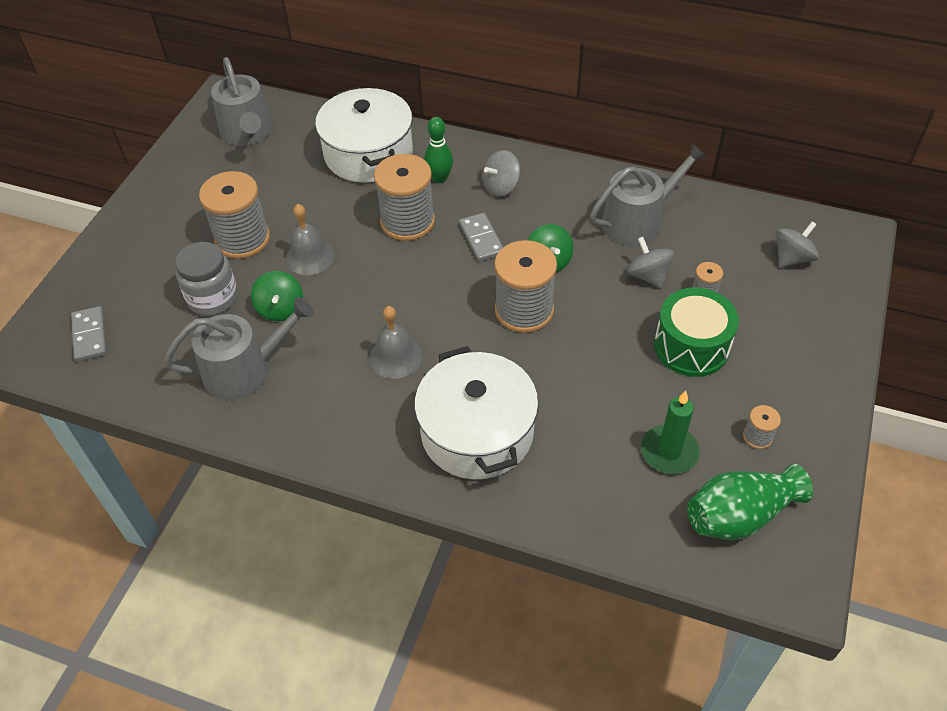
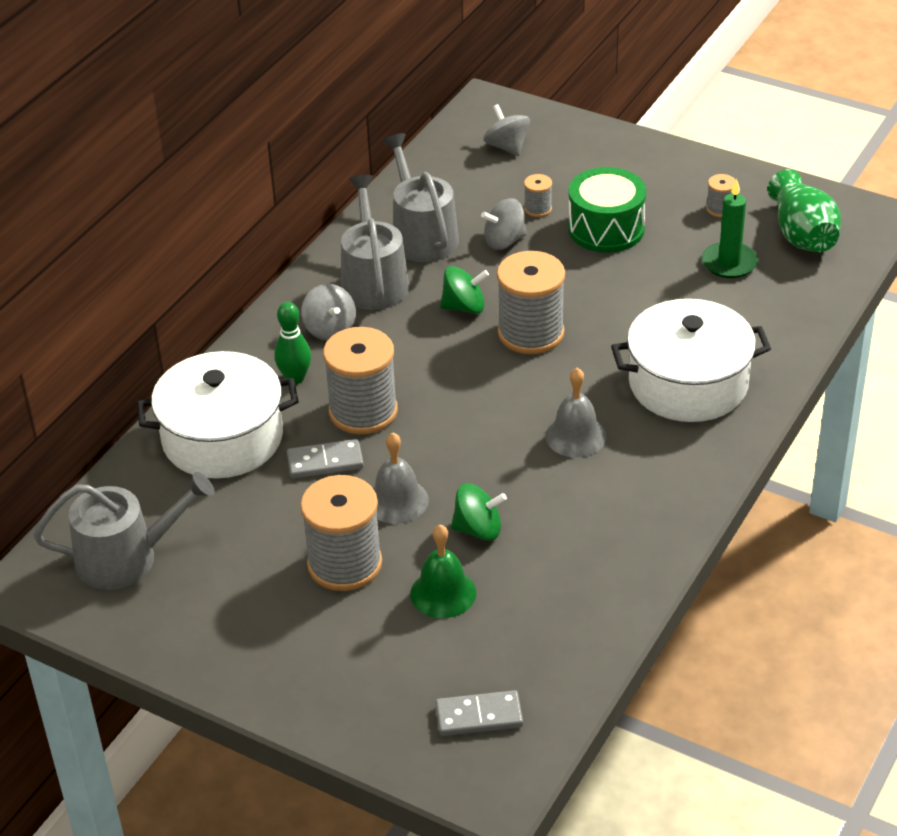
camera: 80 degrees left, 10 degrees down
(212, 298) = (443, 593): grey jar -> green bell
(245, 370) = (569, 562): grey watering can -> grey watering can (373, 281)
(481, 239) = (412, 354): grey domino -> grey domino (325, 462)

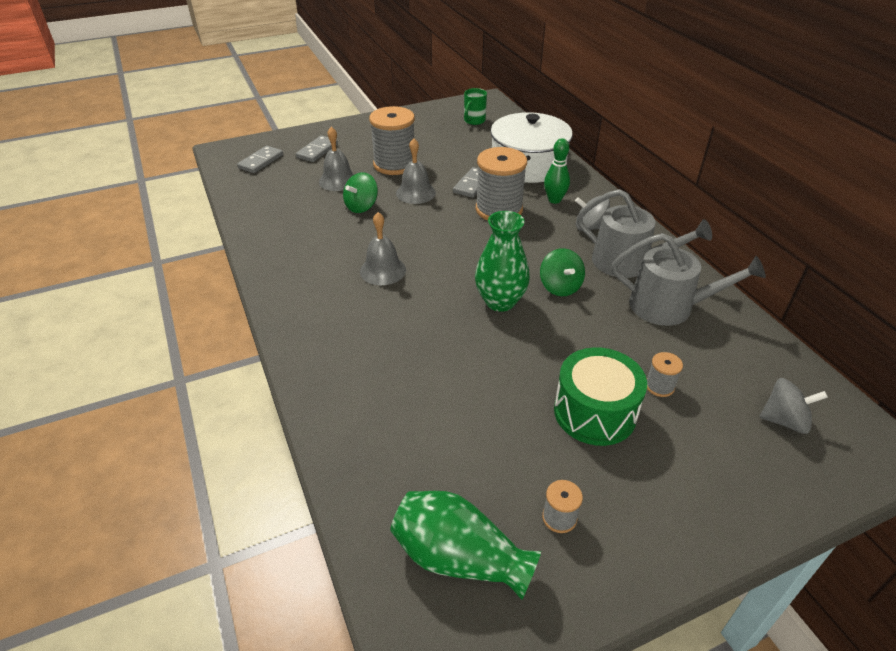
camera: 125 degrees right, 0 degrees up
(126, 558) = (474, 121): grey watering can -> green mug
(386, 674) = (317, 151): none -> grey domino
(443, 593) = (338, 180): green bell -> grey bell
(464, 307) = (560, 287): green spinning top -> green spinning top turned 45 degrees counterclockwise
(504, 241) = (626, 344): grey spinning top -> none
(531, 333) = (500, 301): grey spool -> green vase
(688, 384) = (364, 344): white pot -> none
(729, 263) = (471, 464): green candle -> none

